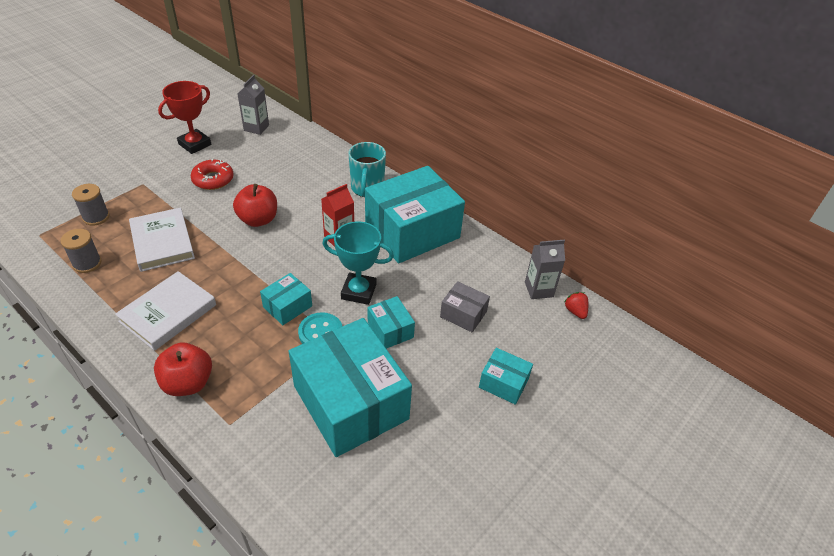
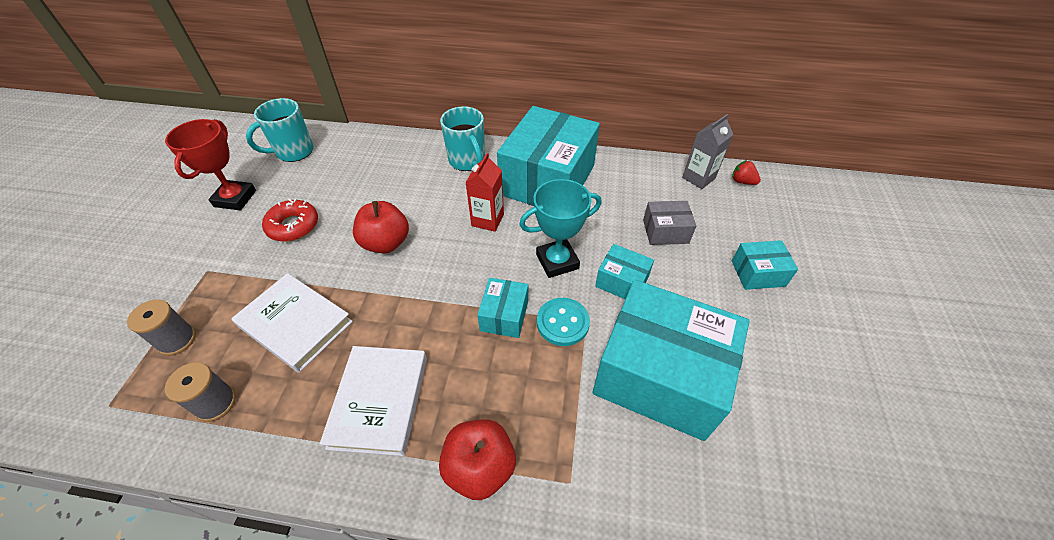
camera: 30 degrees left, 5 degrees up
(256, 128) = (293, 152): grey carton -> turquoise mug

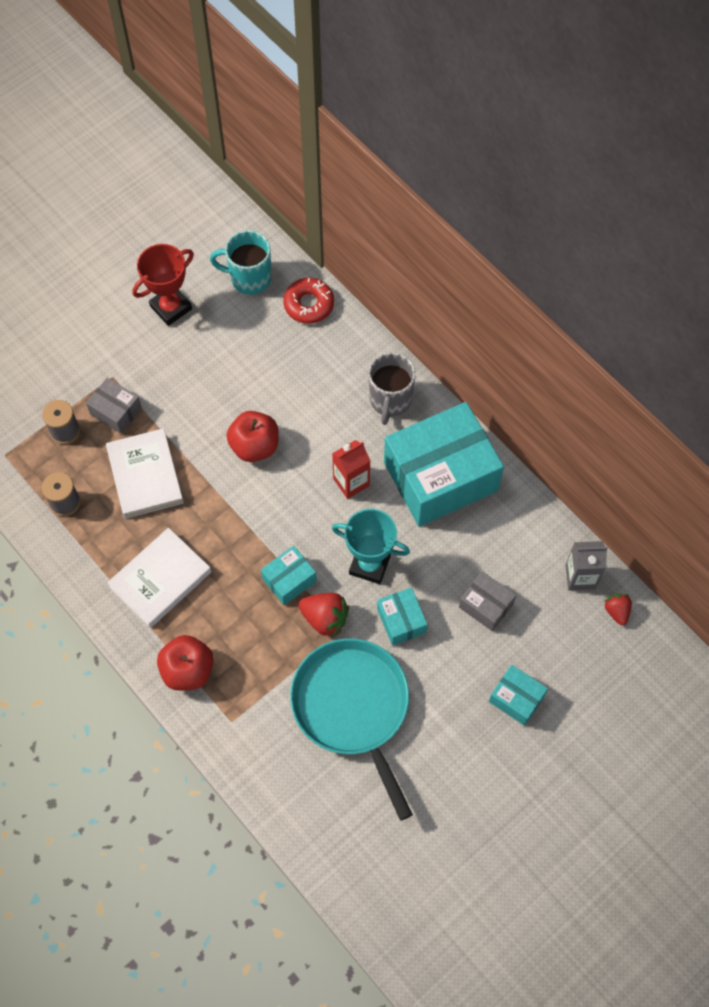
camera: 40 degrees right, 15 degrees up
(228, 293) = (116, 411): none -> grey box
(293, 226) = (197, 374): red donut -> red donut (309, 304)
(467, 161) = (390, 401): turquoise mug -> grey mug
(562, 322) = (325, 618): turquoise button -> red strawberry
(660, 374) = (353, 707): turquoise box -> turquoise pan

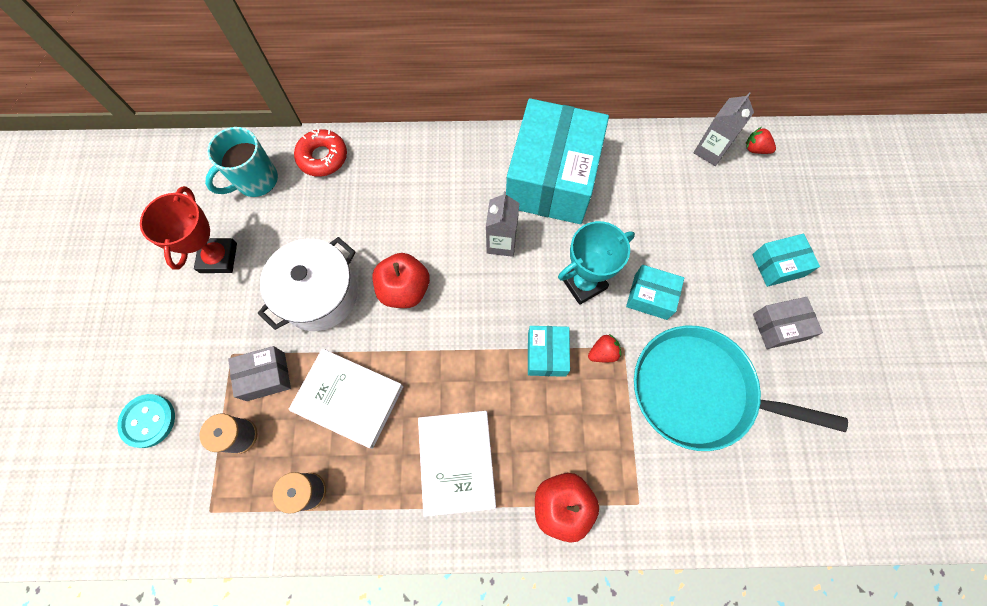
camera: 50 degrees left, 5 degrees up
(28, 368) = (148, 421): none -> turquoise button
(201, 394) = (319, 294): none -> white pot
(325, 618) = (603, 352): red strawberry -> red strawberry, size x0.62
(351, 482) = (501, 243): red carton -> grey carton
(390, 401) = (458, 164): grey mug -> none
(486, 605) = (684, 228): grey box -> grey box (779, 327)

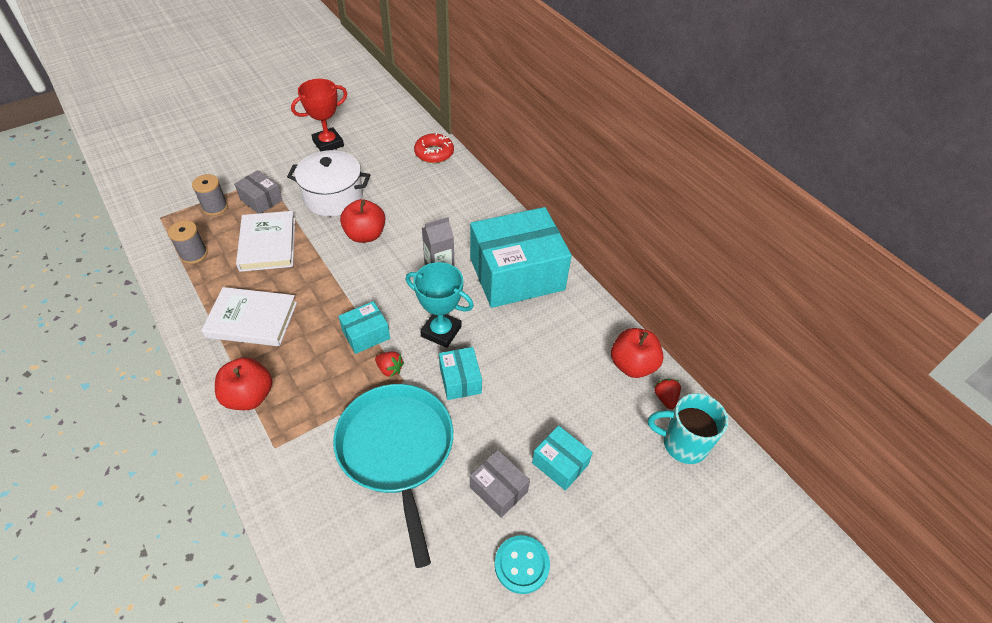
camera: 55 degrees right, 20 degrees down
(148, 421) = (204, 166): turquoise button -> turquoise button (521, 565)
(256, 181) = (393, 133): turquoise mug -> turquoise mug (683, 443)
(457, 462) = (252, 320): white book -> white book turned 45 degrees clockwise
(710, 151) = (632, 365): grey carton -> red apple

